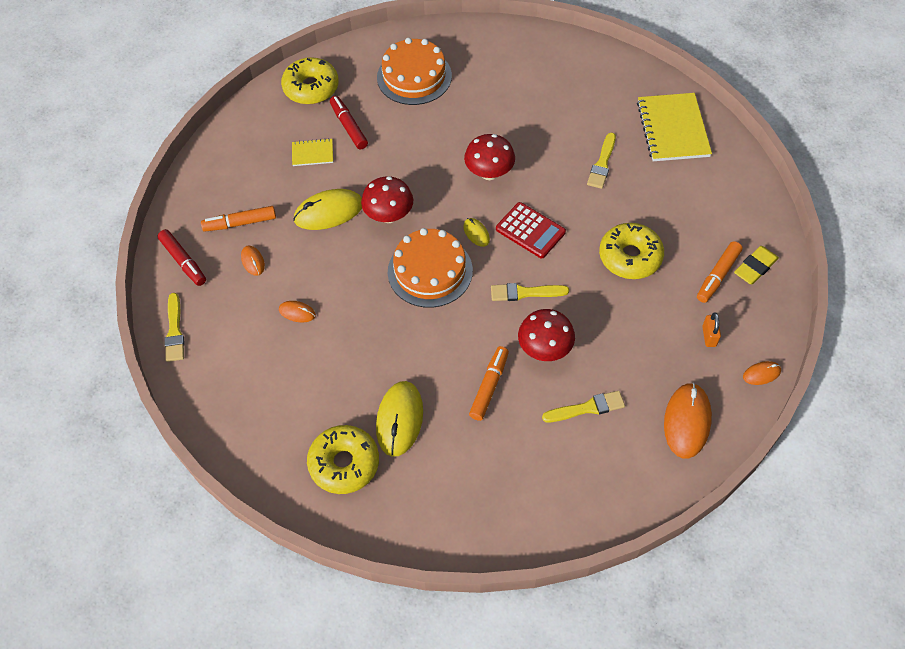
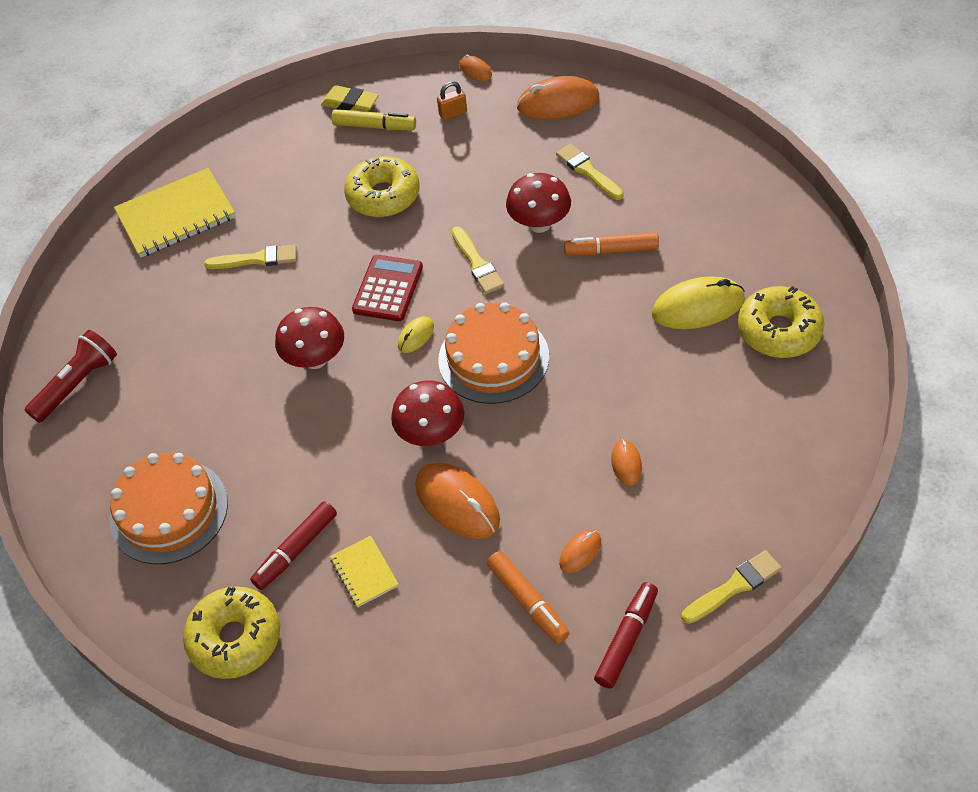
camera: 110 degrees left, 5 degrees down
(329, 212) = (457, 503): yellow mouse -> orange mouse
(539, 52) = (77, 384): none -> red flashlight
(717, 276) = (374, 126): orange marker -> yellow marker

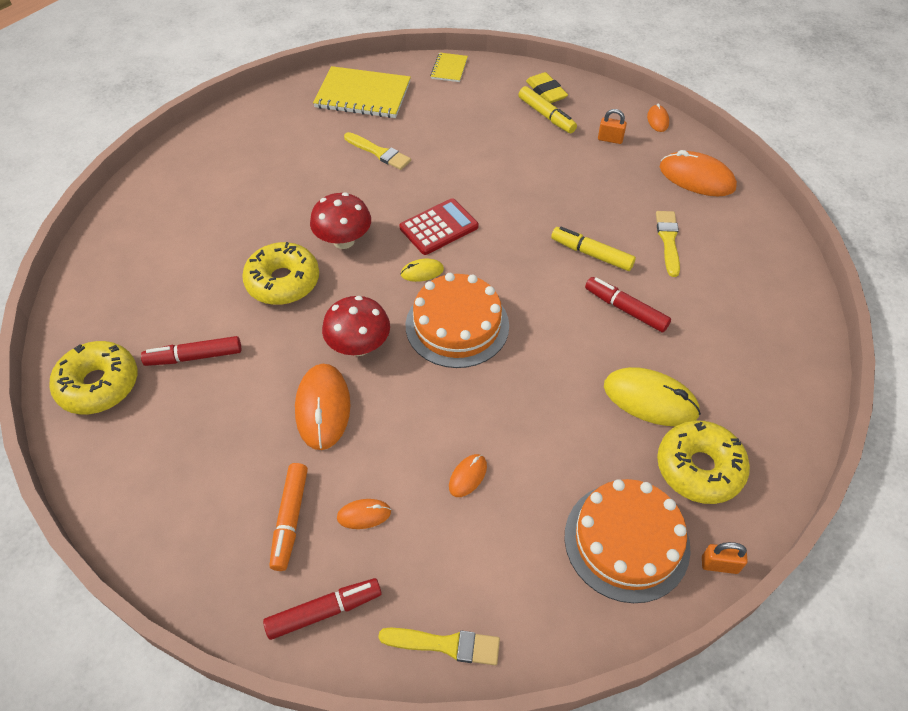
camera: 35 degrees right, 0 degrees up
(77, 384) = (197, 159): red flashlight -> none
(169, 511) = (156, 273): orange cake -> orange cake (626, 541)
(364, 572) = (215, 406): yellow notebook -> yellow notebook (449, 68)
(383, 196) = (503, 164): yellow donut -> yellow donut (283, 282)
(477, 263) = (517, 251): yellow brush -> none
(539, 224) = (591, 254): red mushroom -> yellow marker
(611, 250) = (625, 309): orange marker -> red marker
(854, 386) = (719, 565): none -> orange padlock

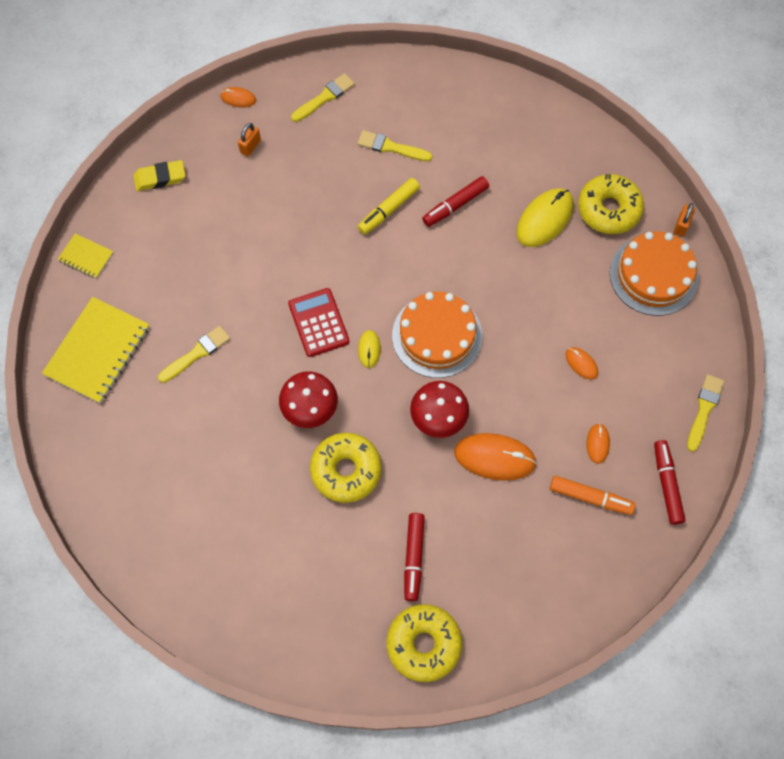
camera: 75 degrees left, 15 degrees up
(546, 116) = (197, 189): yellow marker -> none
(696, 178) = (325, 97): orange mouse -> yellow brush

